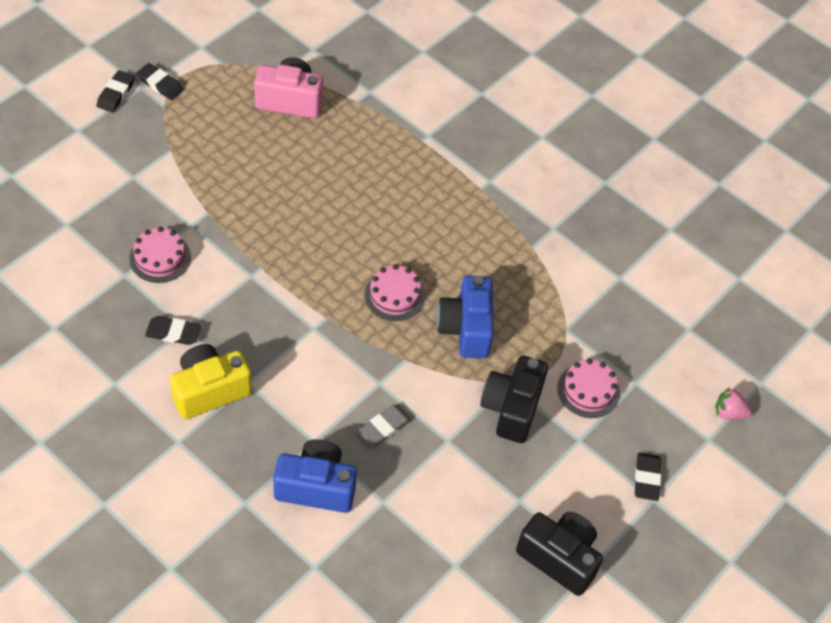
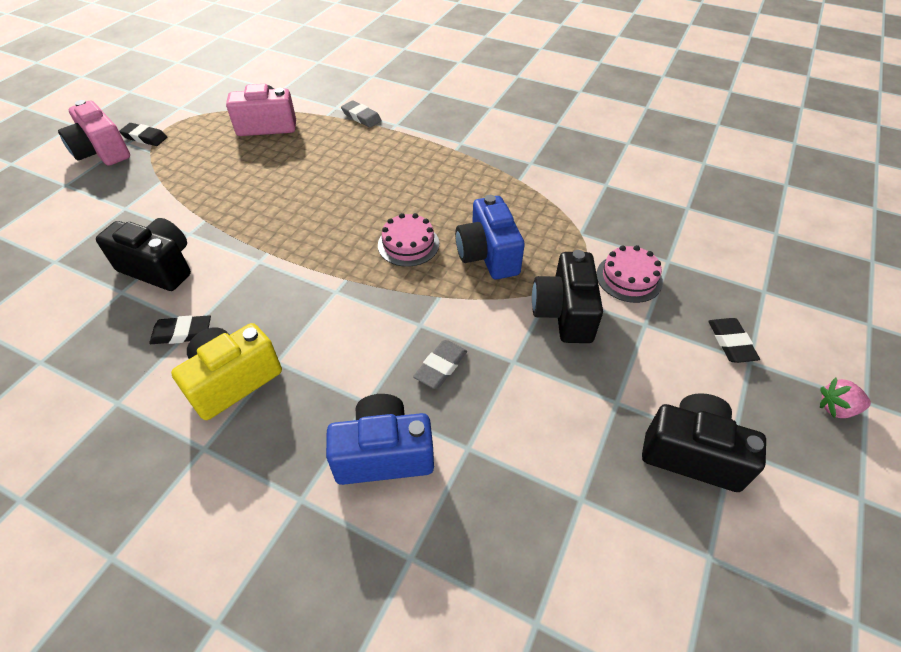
camera: 10 degrees left, 5 degrees down
(116, 94) = (102, 152): black eraser -> pink camera
(160, 257) = (159, 267): pink cake -> black camera
(394, 114) = (361, 117): none -> grey eraser
(729, 413) = (766, 264): pink strawberry -> pink strawberry (836, 408)

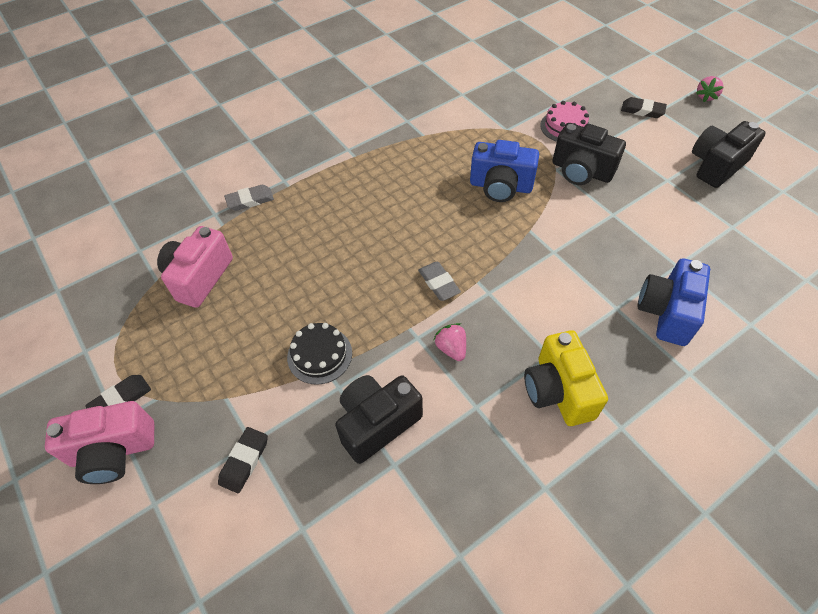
camera: 60 degrees left, 5 degrees up
(182, 333) = (482, 419): black eraser -> black eraser (244, 461)
(217, 211) = (319, 355): none -> black cake
(255, 287) = (451, 348): none -> pink strawberry
(408, 244) = (459, 228): pink cake -> none
(441, 366) = (601, 254): grey eraser -> grey eraser (438, 283)

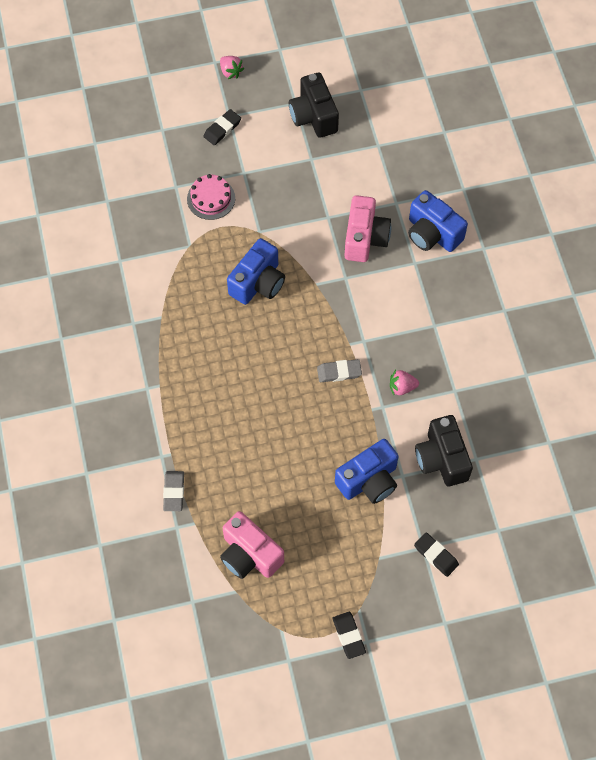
camera: 70 degrees left, 10 degrees up
(113, 451) = (392, 646): pink camera -> pink camera (365, 238)
(319, 355) = (369, 480): black cake -> blue camera
(558, 391) = (464, 334): yellow camera -> none
(581, 171) = (271, 214): black camera -> none

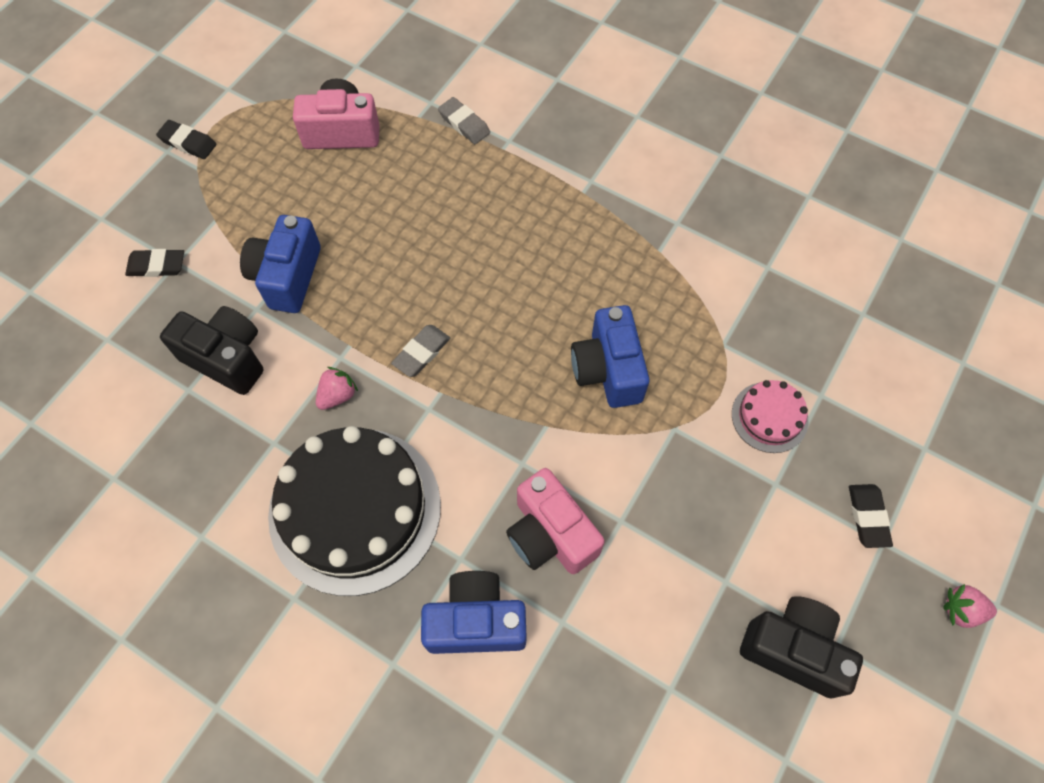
camera: 135 degrees right, 0 degrees up
(443, 324) = (355, 509): none -> black cake

